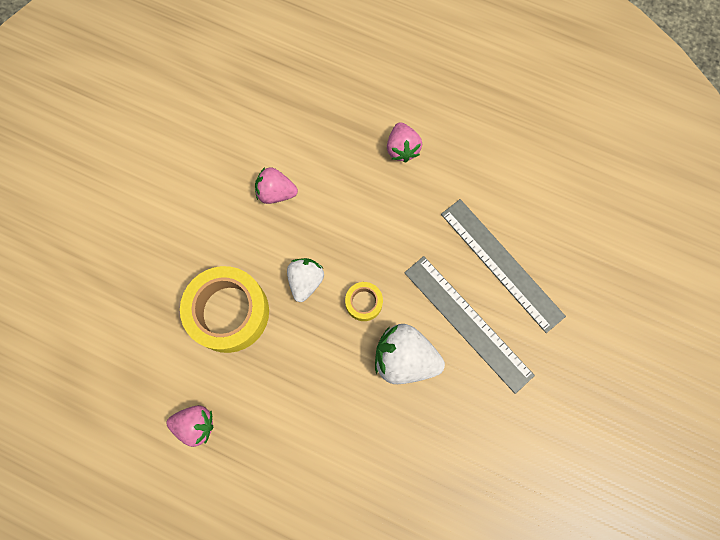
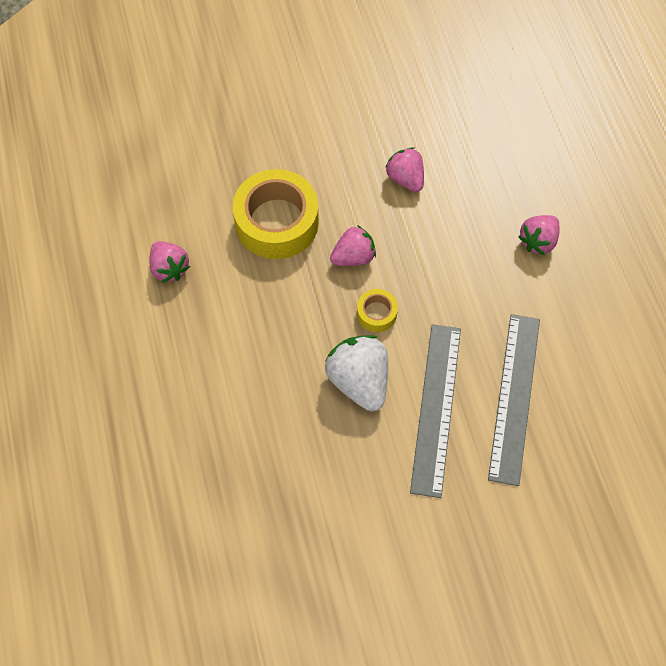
camera: 50 degrees right, 10 degrees down
(306, 281) = (353, 257): white strawberry -> pink strawberry

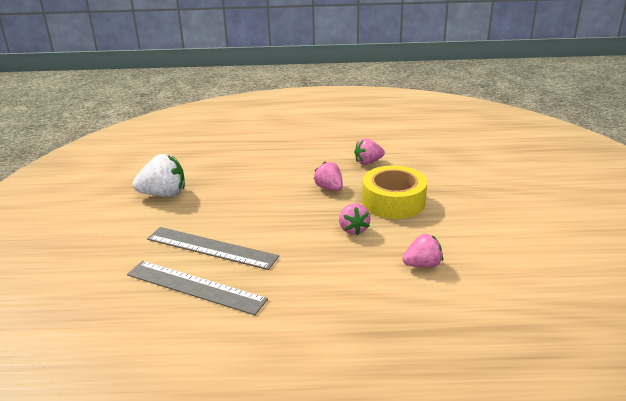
camera: 105 degrees right, 35 degrees down
(359, 381) = (252, 219): white strawberry -> white strawberry (163, 194)
(376, 313) = (300, 233): yellow tape -> none
(538, 241) = (335, 332): pink strawberry -> pink strawberry (329, 188)

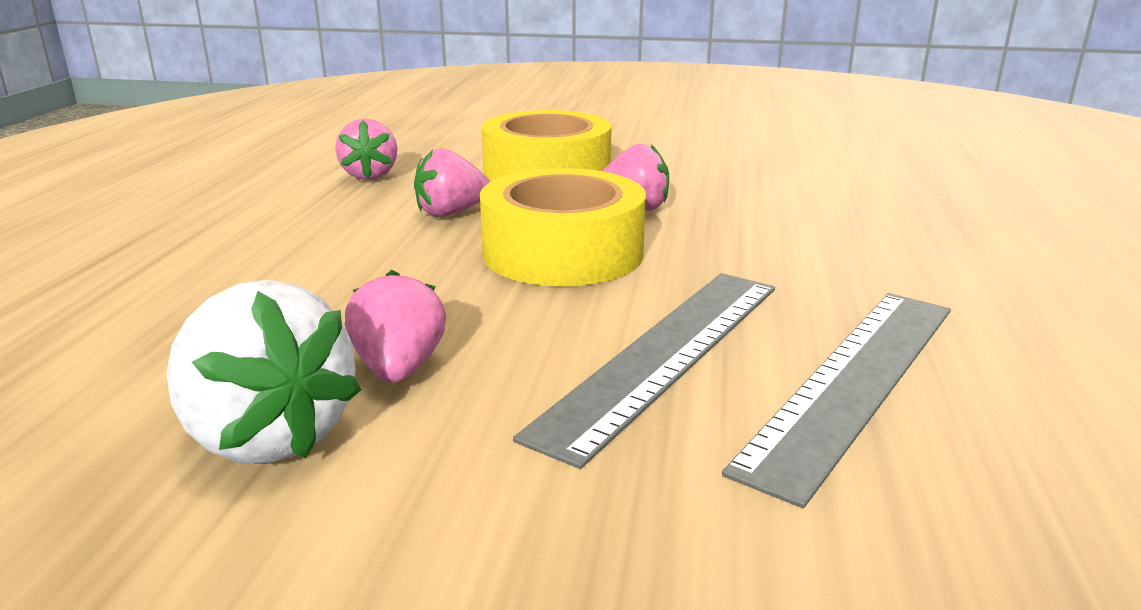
camera: 80 degrees left, 5 degrees down
(163, 194) = (268, 436): white strawberry -> white strawberry turned 135 degrees clockwise
(294, 218) = (563, 252): none -> yellow tape
(422, 265) = (761, 178): pink strawberry -> pink strawberry (399, 368)

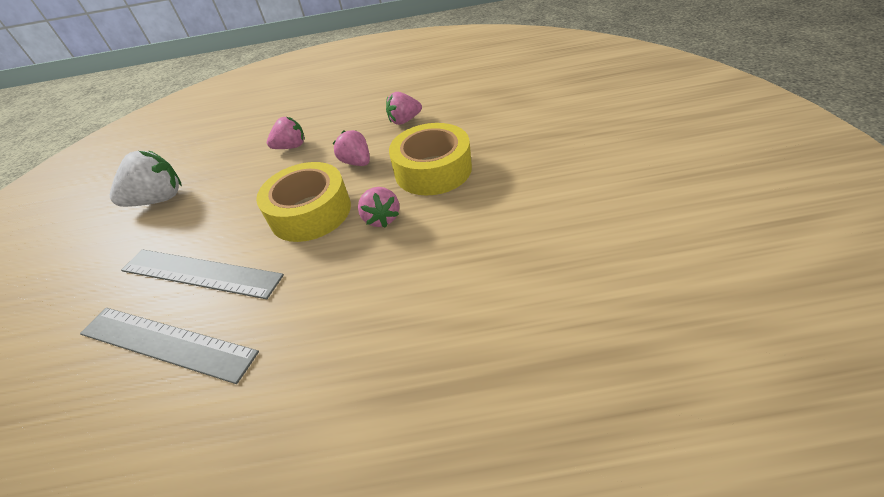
camera: 80 degrees right, 20 degrees up
(268, 436) = (159, 199): white strawberry -> white strawberry turned 150 degrees counterclockwise
(399, 368) = (198, 207): pink strawberry -> pink strawberry (291, 147)

